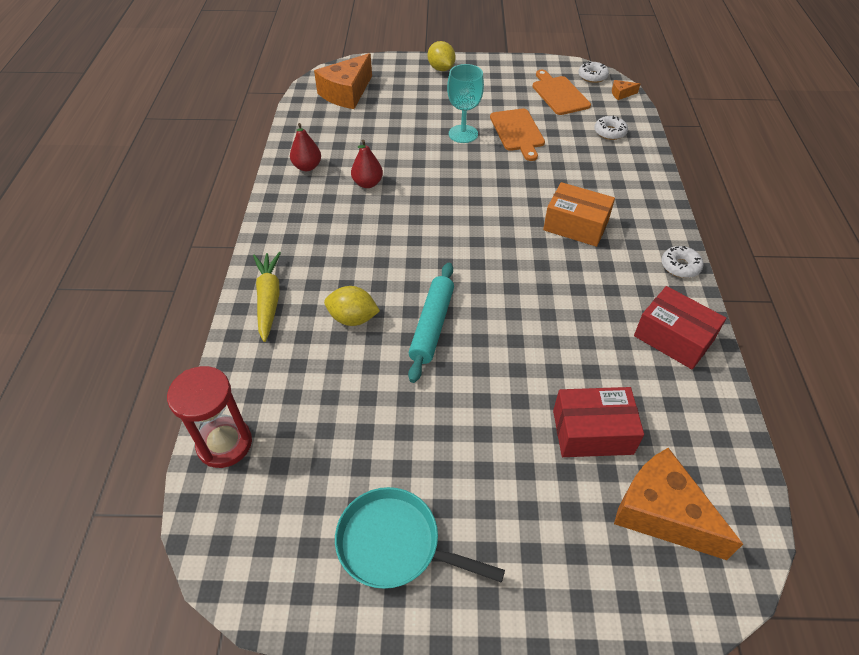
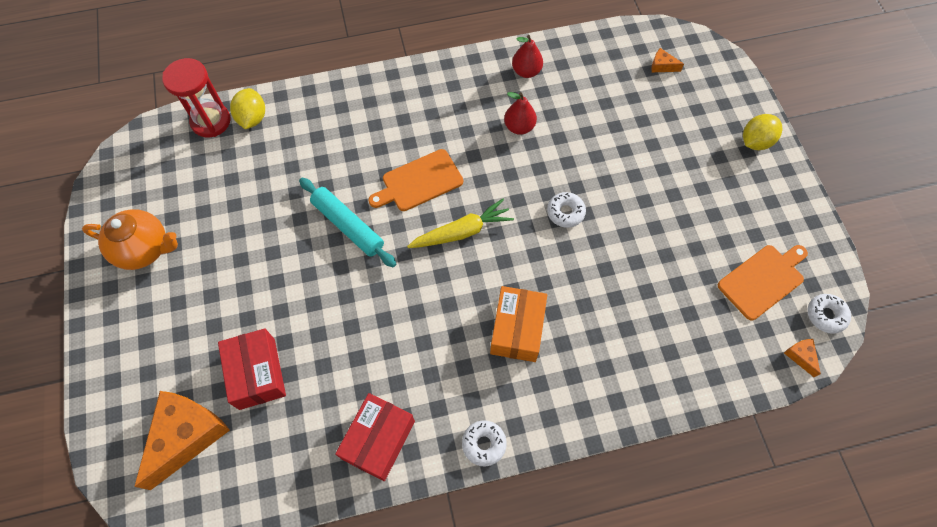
camera: 75 degrees right, 15 degrees up
(269, 299) = (350, 100): yellow carrot -> yellow carrot (462, 232)
(346, 93) = (662, 66): orange cheese -> orange cheese, size x0.42
(353, 318) = (343, 165): yellow lemon -> yellow lemon (252, 118)
(395, 544) = (144, 249): turquoise pan -> orange teapot
(432, 325) = (348, 226): turquoise rolling pin -> turquoise rolling pin turned 45 degrees clockwise
(463, 134) = (634, 192): turquoise goblet -> none
(517, 132) = (661, 246): orange cutting board -> orange cutting board (419, 182)
(610, 132) = (705, 349): white donut -> white donut (565, 212)

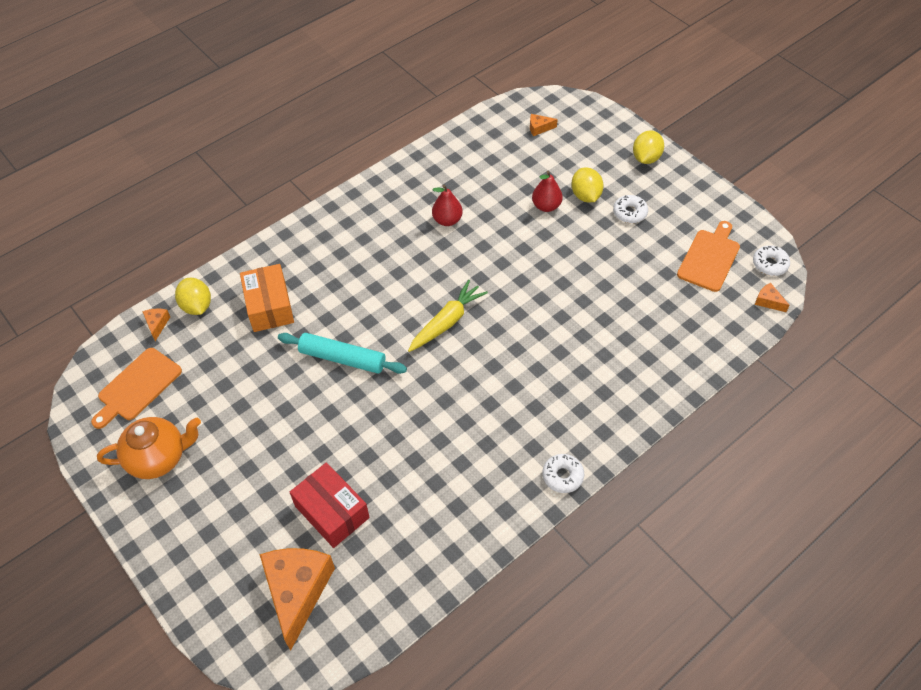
camera: 25 degrees left, 10 degrees down
(211, 121) = (157, 324): red hourglass -> orange cheese
(378, 440) = (472, 514): red box -> none
(419, 182) = (385, 297): orange cutting board -> orange cutting board (137, 387)
(517, 329) = (538, 377): orange box -> orange box (269, 306)
(526, 71) = (427, 174): red pear -> red pear (546, 206)
(565, 212) = (525, 271): white donut -> white donut (629, 213)
(669, 157) = (585, 195): none -> yellow lemon

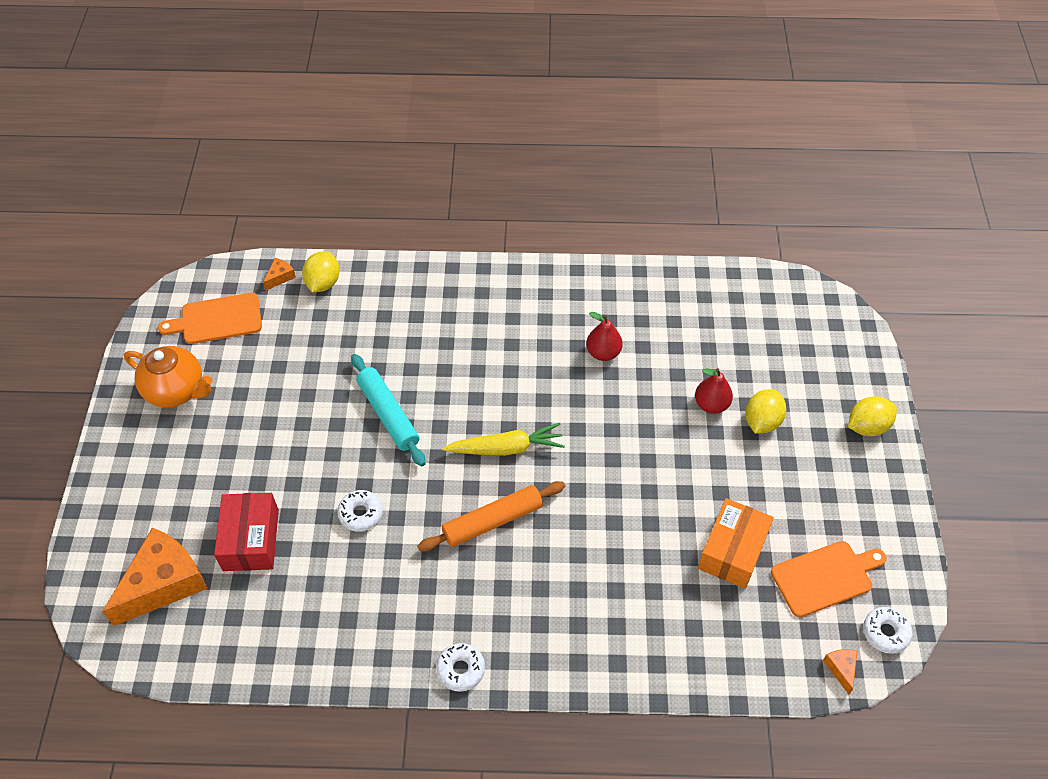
camera: 40 degrees right, 0 degrees up
(269, 306) = (377, 324): orange box -> orange box (732, 551)
(486, 372) = (492, 521): none -> orange rolling pin
(539, 128) = (786, 321): orange cheese -> none
(629, 213) = (789, 470): white donut -> white donut (361, 514)

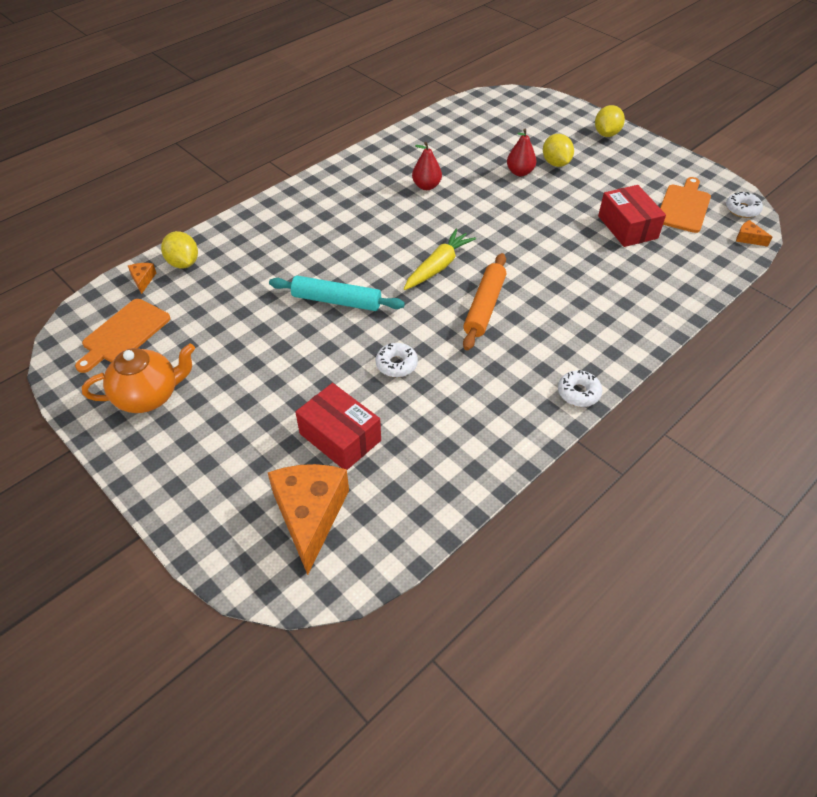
camera: 45 degrees left, 5 degrees down
(732, 551) = (627, 227): orange box -> red box

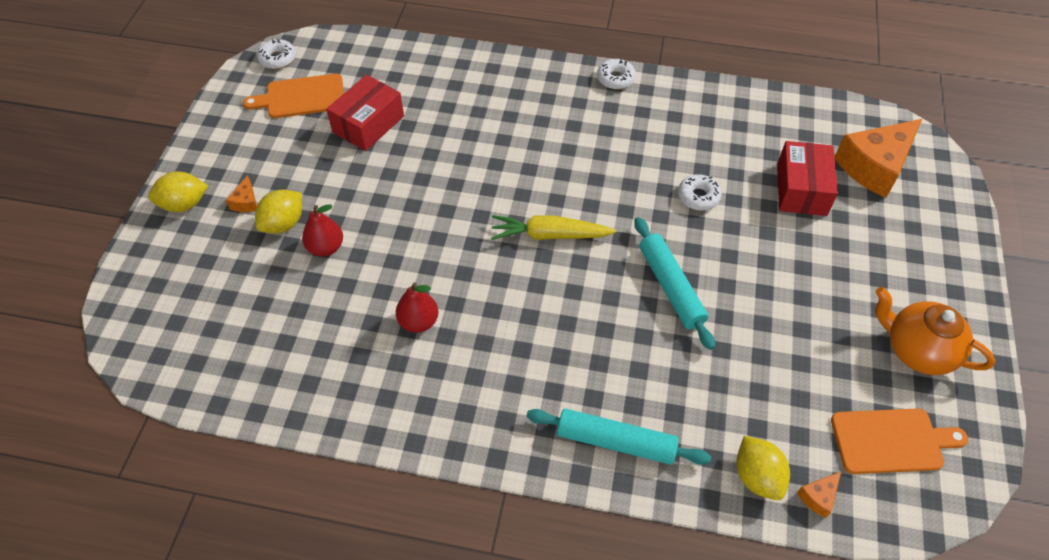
camera: 125 degrees left, 5 degrees up
(183, 263) = (757, 476): yellow lemon -> yellow lemon turned 45 degrees counterclockwise
(268, 222) = (616, 441): none -> turquoise rolling pin
(484, 307) = (574, 174): orange rolling pin -> none
(748, 238) = (325, 44): orange cheese -> orange cheese (246, 202)

